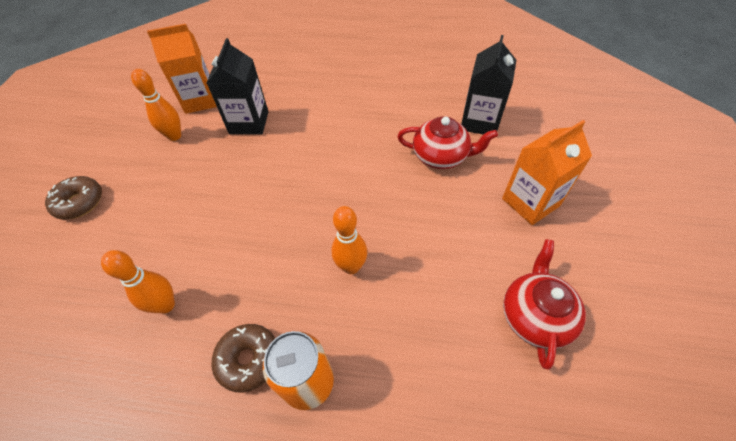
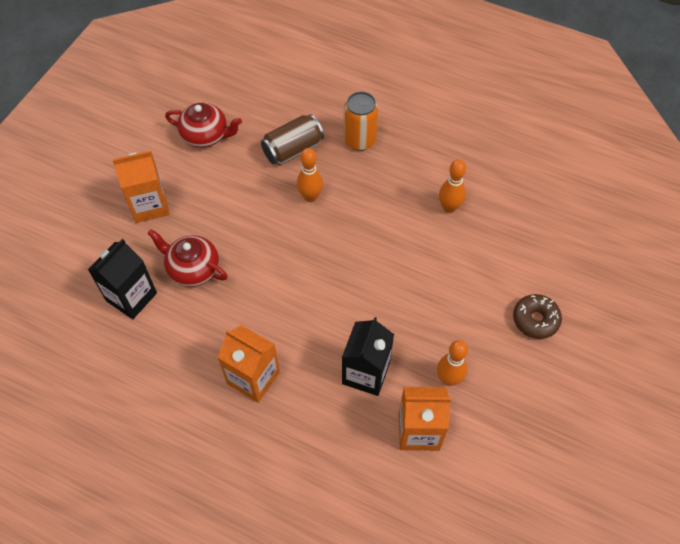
camera: 165 degrees left, 5 degrees up
(248, 359) = (394, 160): brown donut -> none
(342, 98) = (253, 378): none -> orange carton
(402, 331) = (293, 150): none -> brown can
(535, 316) = (206, 135): red teapot -> red teapot turned 105 degrees counterclockwise

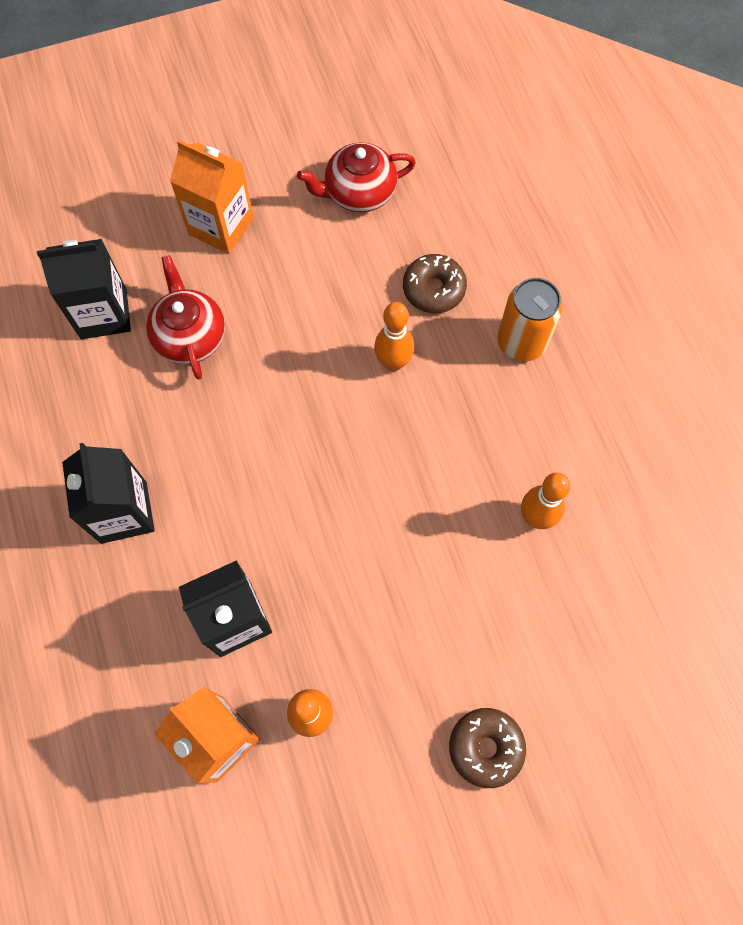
camera: 45 degrees right, 10 degrees up
(206, 135) = (358, 193): red teapot -> red teapot turned 105 degrees clockwise
(253, 378) = (124, 512): orange carton -> black carton
(293, 150) = (434, 289): brown can -> brown donut

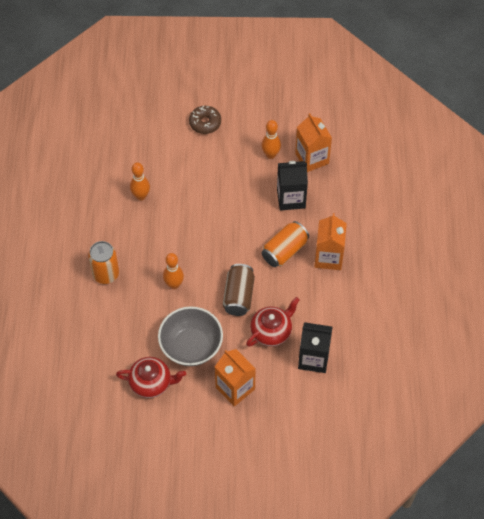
camera: 160 degrees left, 10 degrees down
(124, 512) = (328, 257): black carton -> orange carton
(190, 336) = (271, 331): red teapot -> red teapot turned 135 degrees counterclockwise
(213, 497) = (284, 251): none -> orange can
(270, 380) = (238, 296): none -> brown can
(318, 267) = (191, 346): none -> grey bowl
(434, 289) = (136, 315): brown donut -> none

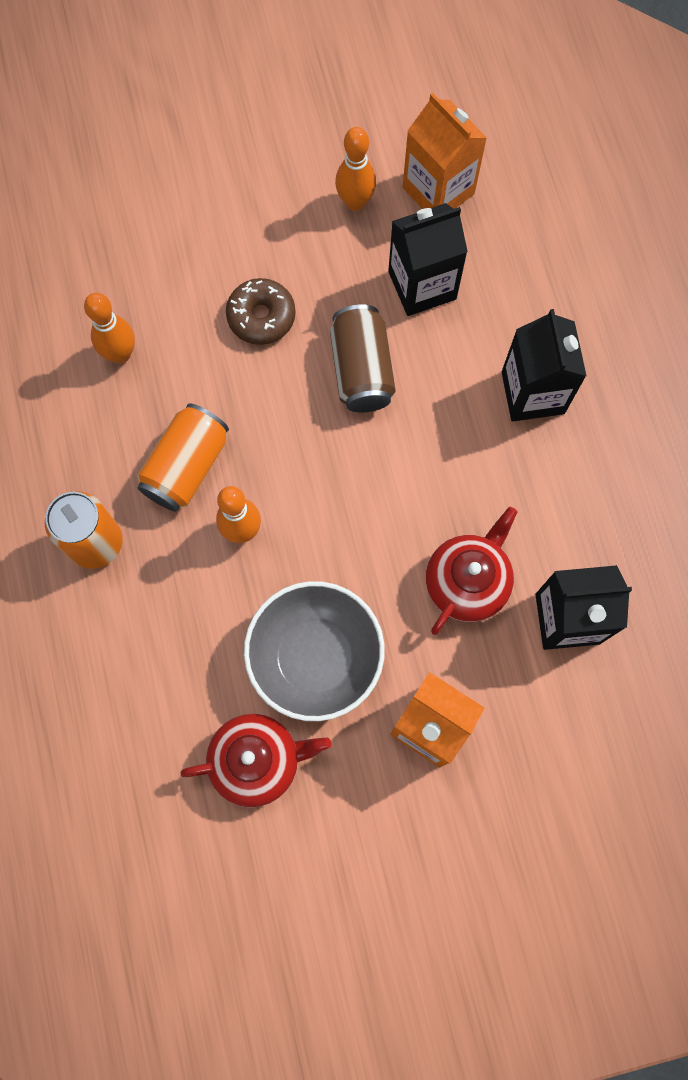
camera: 15 degrees left, 15 degrees up
(205, 123) = (205, 166): brown donut -> brown donut (261, 316)
(238, 296) = (379, 522): brown can -> brown can (361, 370)
(284, 251) = (442, 400): orange can -> orange can (187, 467)
(328, 257) = (532, 392): orange carton -> black carton

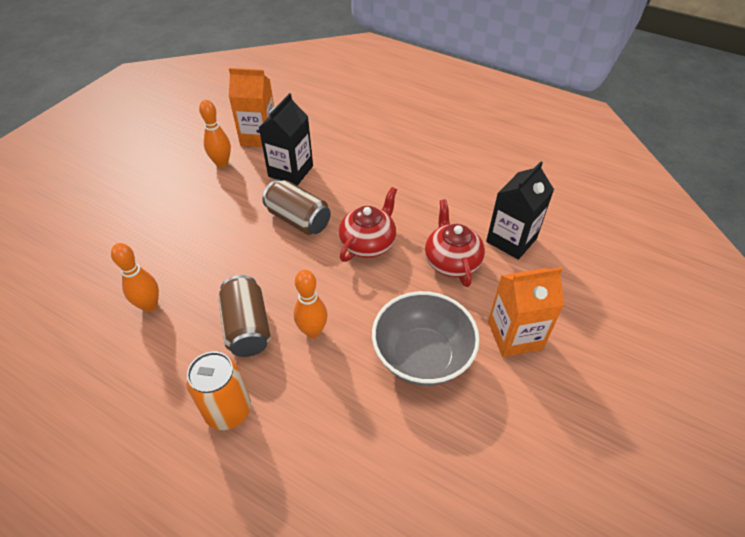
camera: 45 degrees left, 25 degrees down
(187, 467) = (247, 327): orange can -> brown can
(257, 760) = (454, 437): red teapot -> red teapot (368, 243)
(261, 316) = (220, 234): brown donut -> none
(532, 392) = (388, 174): black carton -> none

